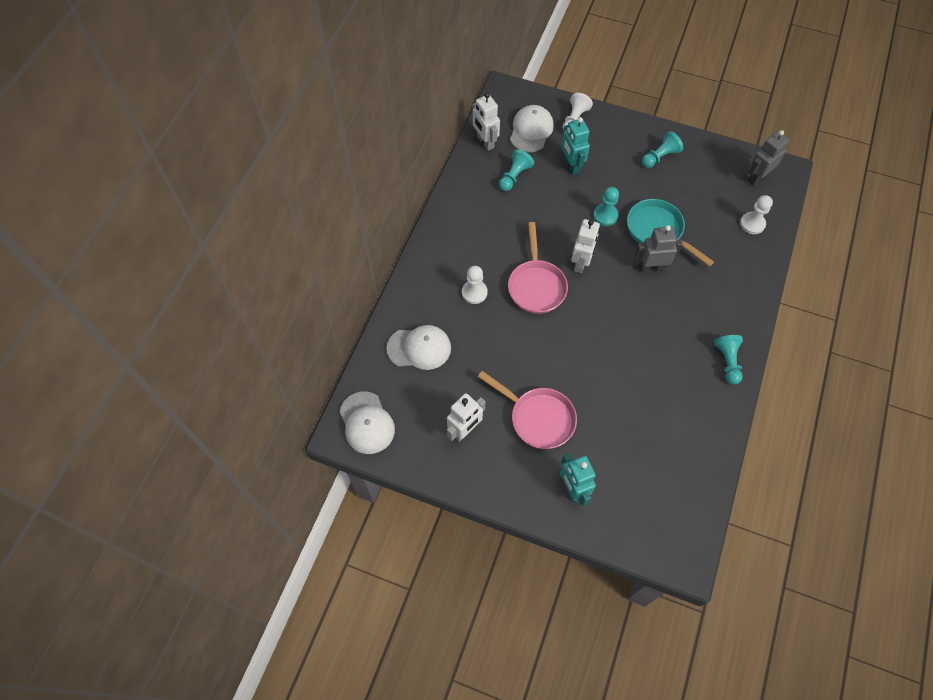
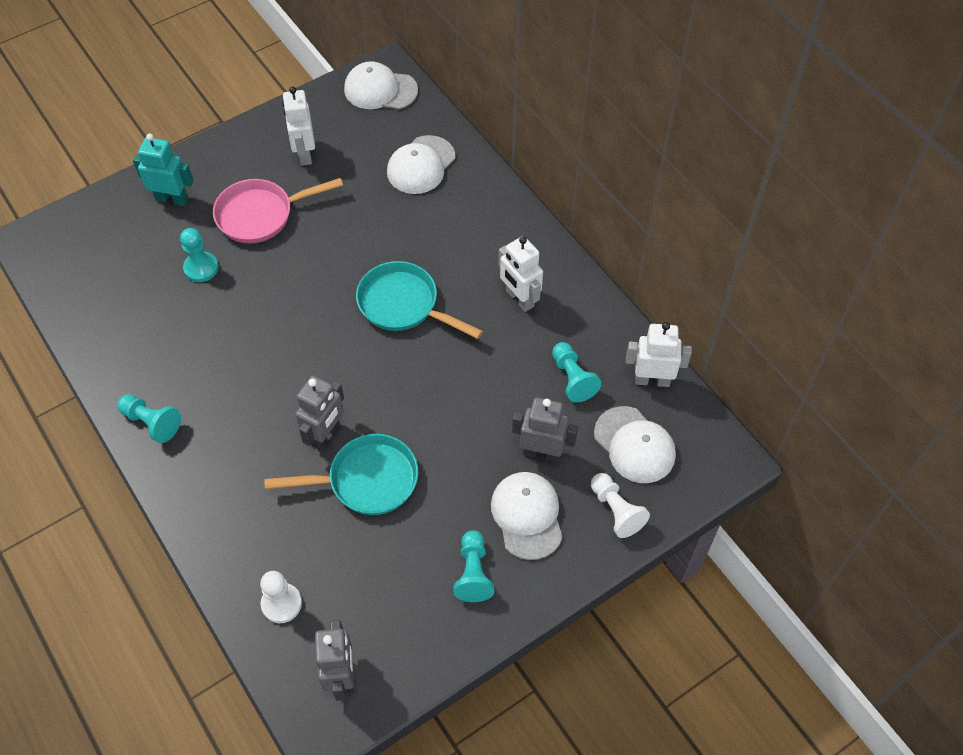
camera: 125 degrees right, 5 degrees down
(474, 292) = (444, 244): white pawn -> none
(536, 285) = (403, 305): pink pan -> turquoise pan
(571, 165) = (542, 453): turquoise robot -> grey robot
(581, 263) = (394, 367): white robot -> white robot (519, 299)
(605, 215) = (436, 438): turquoise pawn -> turquoise pawn (201, 268)
(610, 152) = (527, 516): none -> white cap

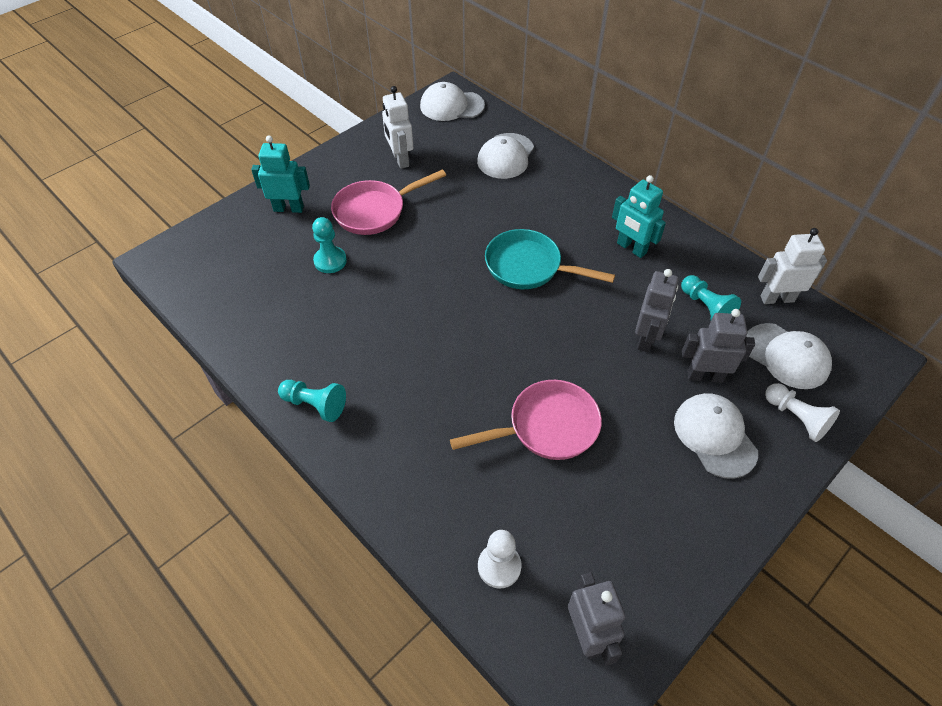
camera: 10 degrees left, 5 degrees down
(325, 435) = (492, 390): grey robot -> grey robot (646, 338)
(366, 480) = (546, 427): turquoise pan -> pink pan
(473, 573) = (684, 500): turquoise pawn -> none
(519, 299) = (631, 248): white robot -> turquoise robot

